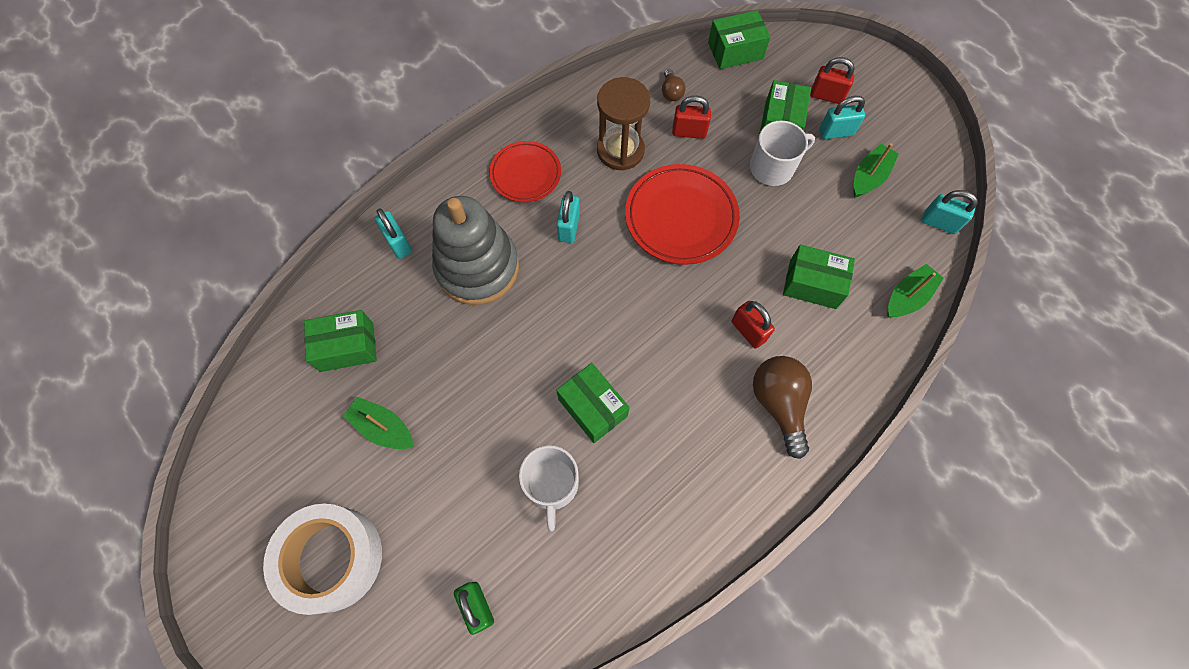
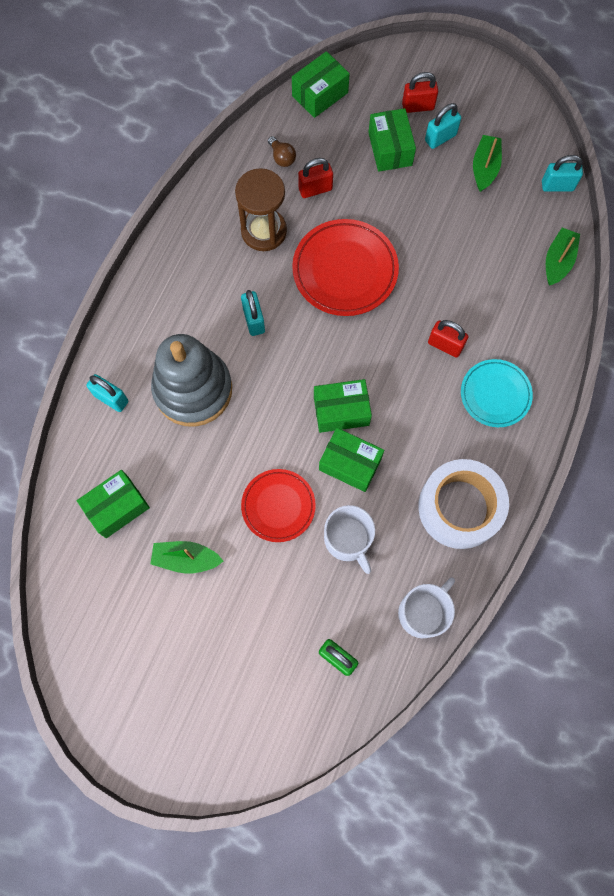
camera: 25 degrees left, 5 degrees up
(332, 558) = (202, 678): white tape -> white tape (459, 507)
(525, 174) = (191, 288): red plate -> red plate (278, 506)
(773, 167) = (401, 192): white mug -> white mug (423, 612)
(778, 404) = (495, 394): brown light bulb -> turquoise plate
(812, 284) = (479, 283): green box -> green box (341, 411)

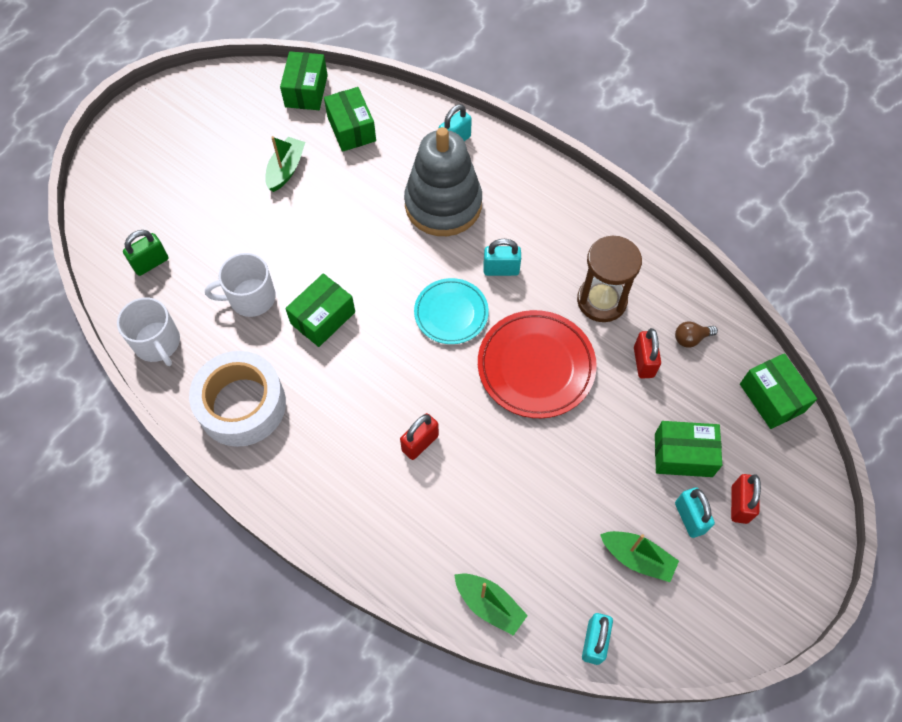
camera: 105 degrees right, 10 degrees down
(278, 506) = (305, 248): red plate -> none
(341, 411) = (380, 324): green box -> green box (306, 91)
(495, 394) = (347, 478): turquoise plate -> turquoise plate (451, 313)

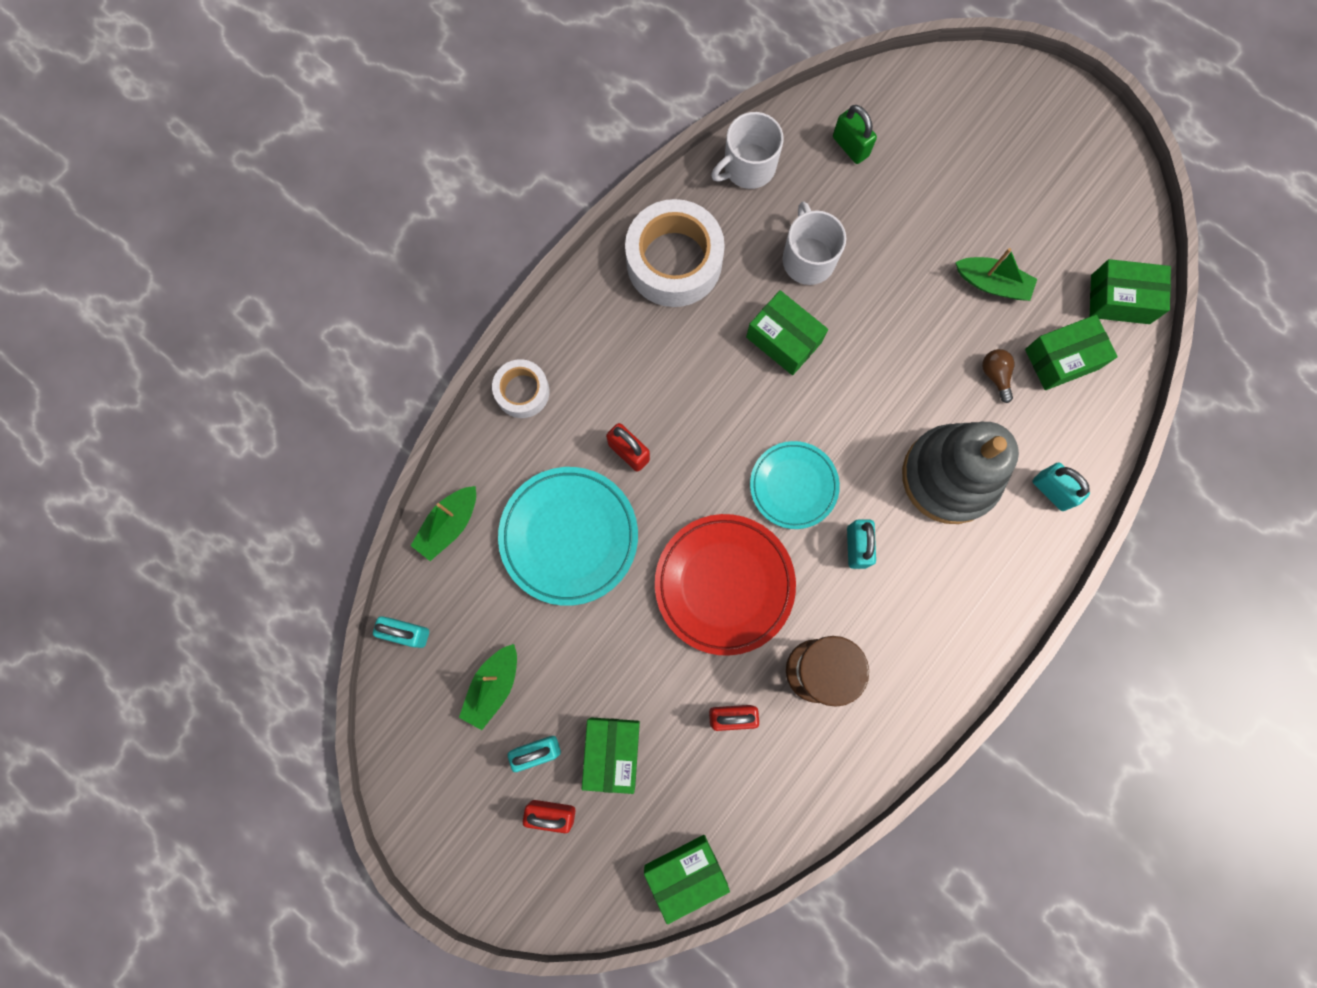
camera: 90 degrees right, 15 degrees up
(359, 539) = (522, 392): none -> white tape
(498, 494) = (569, 536): none -> turquoise plate
(691, 338) = (765, 780): brown light bulb -> brown light bulb (995, 375)

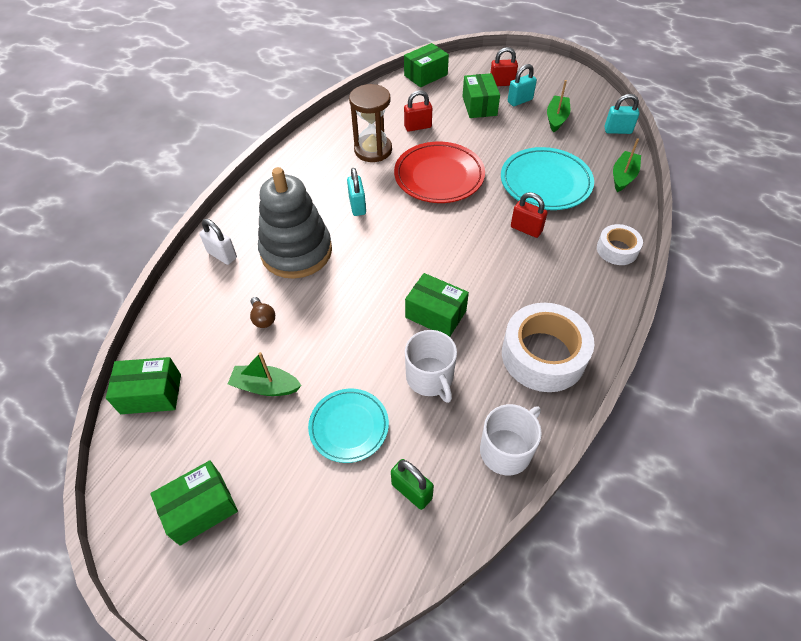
camera: 170 degrees right, 25 degrees down
(793, 486) = (406, 229): turquoise plate -> turquoise plate (349, 427)
(1052, 491) = (222, 255): turquoise padlock -> white padlock
(1062, 359) = (207, 339): green box -> green box (200, 508)

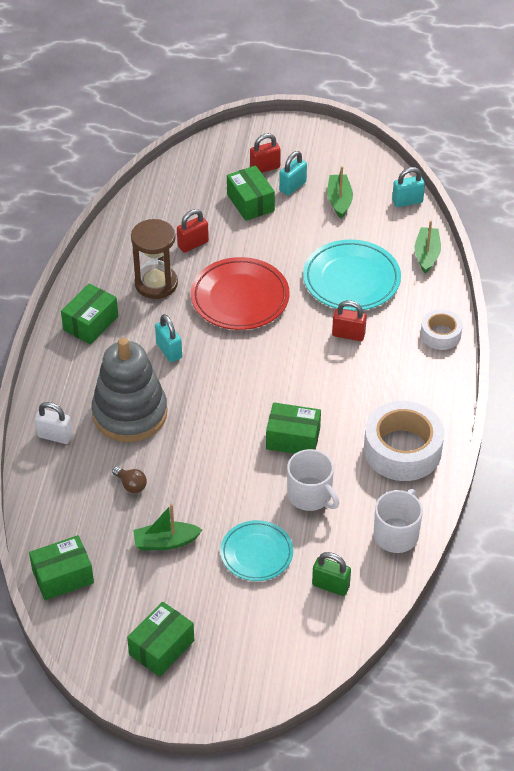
camera: 20 degrees left, 5 degrees down
(425, 75) = (174, 175): green box -> green box (91, 323)

